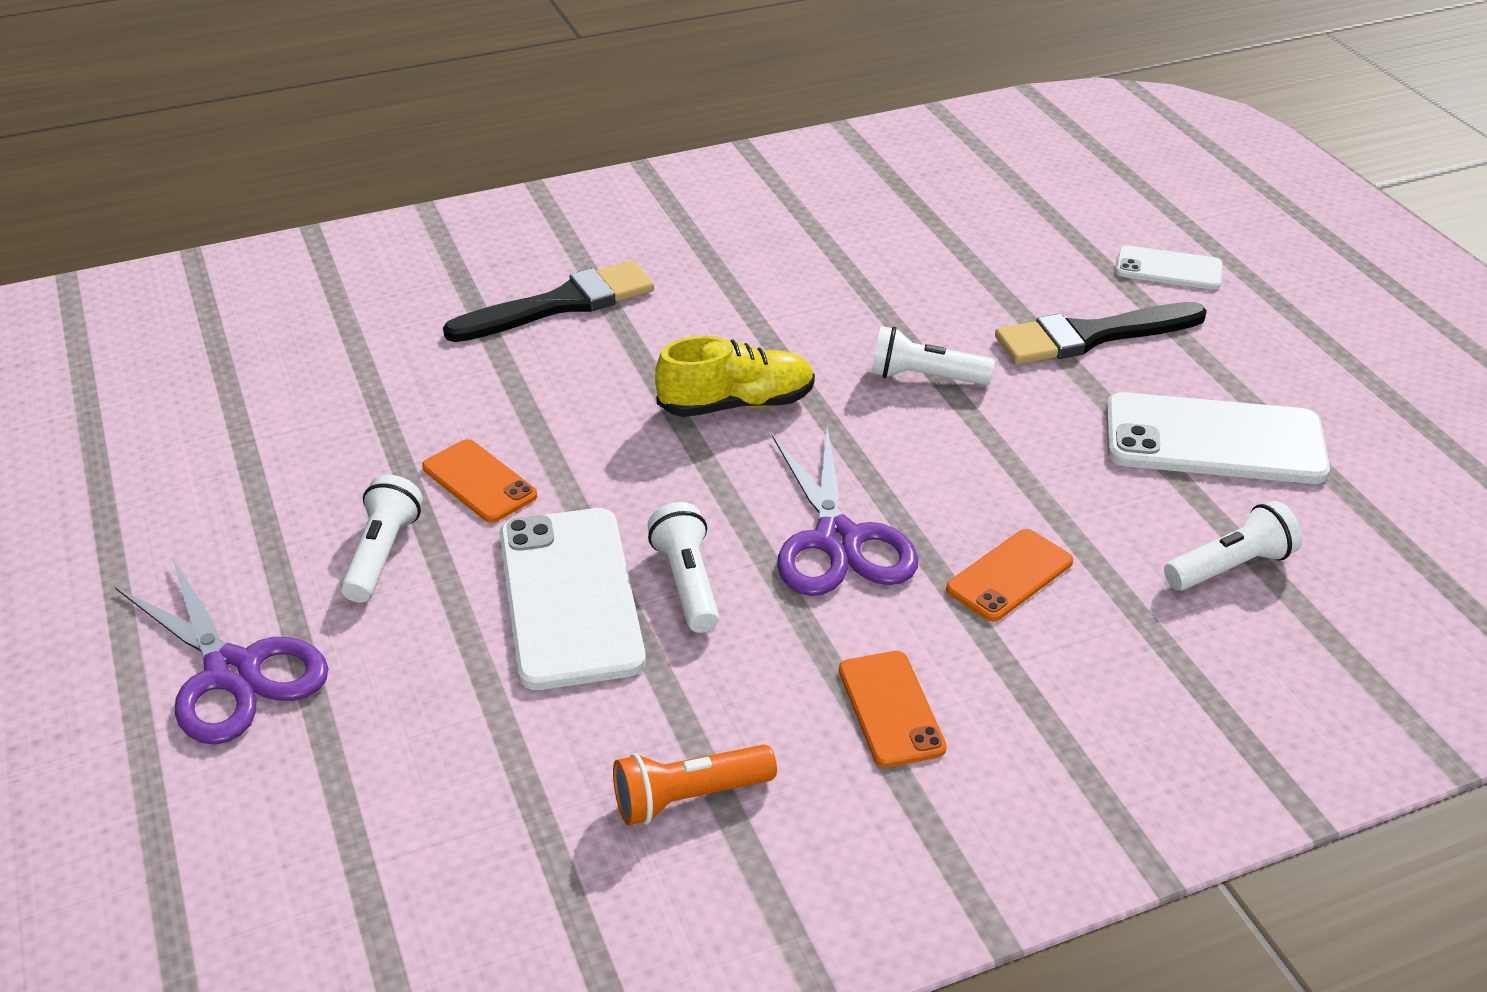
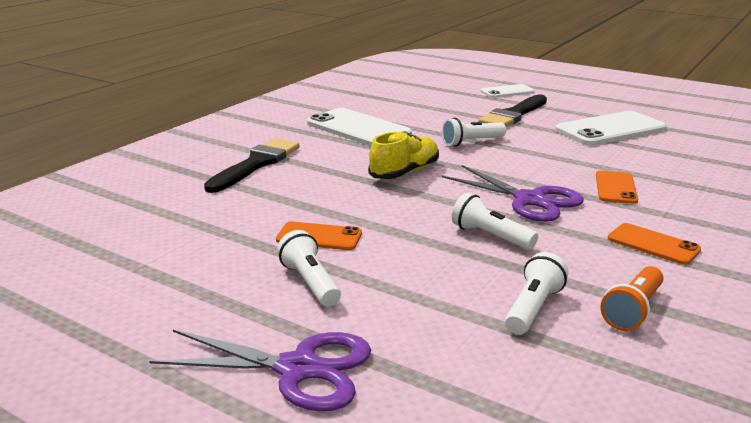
camera: 35 degrees left, 15 degrees down
(570, 597) = (443, 262): white phone -> white phone (358, 129)
(1230, 567) = (683, 160): white flashlight -> white flashlight (533, 308)

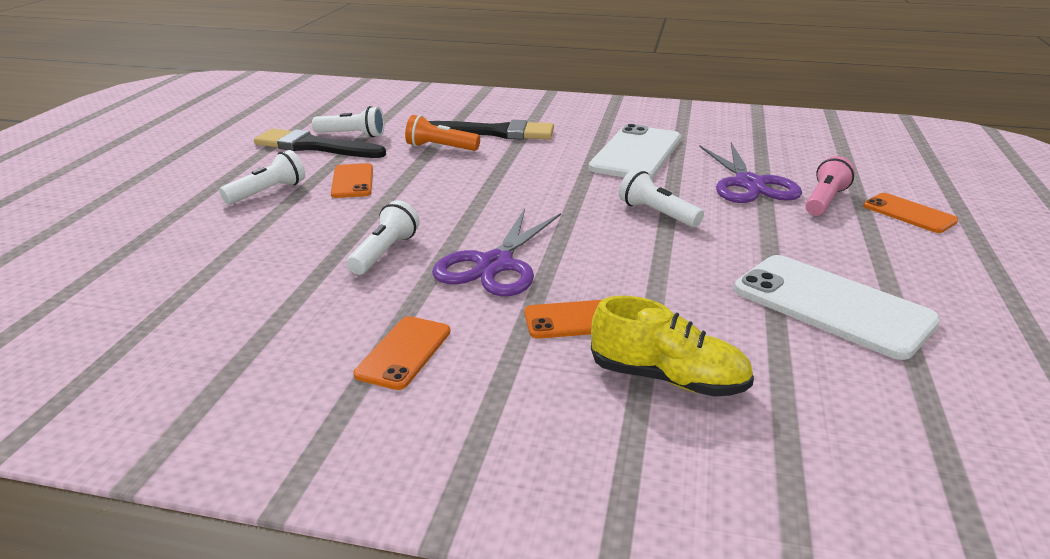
camera: 70 degrees right, 5 degrees up
(298, 369) = (140, 210): purple scissors -> purple scissors (749, 184)
(404, 172) = (527, 192): yellow shoe -> yellow shoe (668, 379)
(478, 102) = (824, 200): none -> pink flashlight
(507, 91) = (909, 213): white phone -> orange phone
(513, 115) = (802, 228): black brush -> black brush (314, 146)
(533, 308) = (234, 287): white flashlight -> white flashlight (352, 135)
(633, 311) = (233, 342): orange flashlight -> orange flashlight (440, 148)

